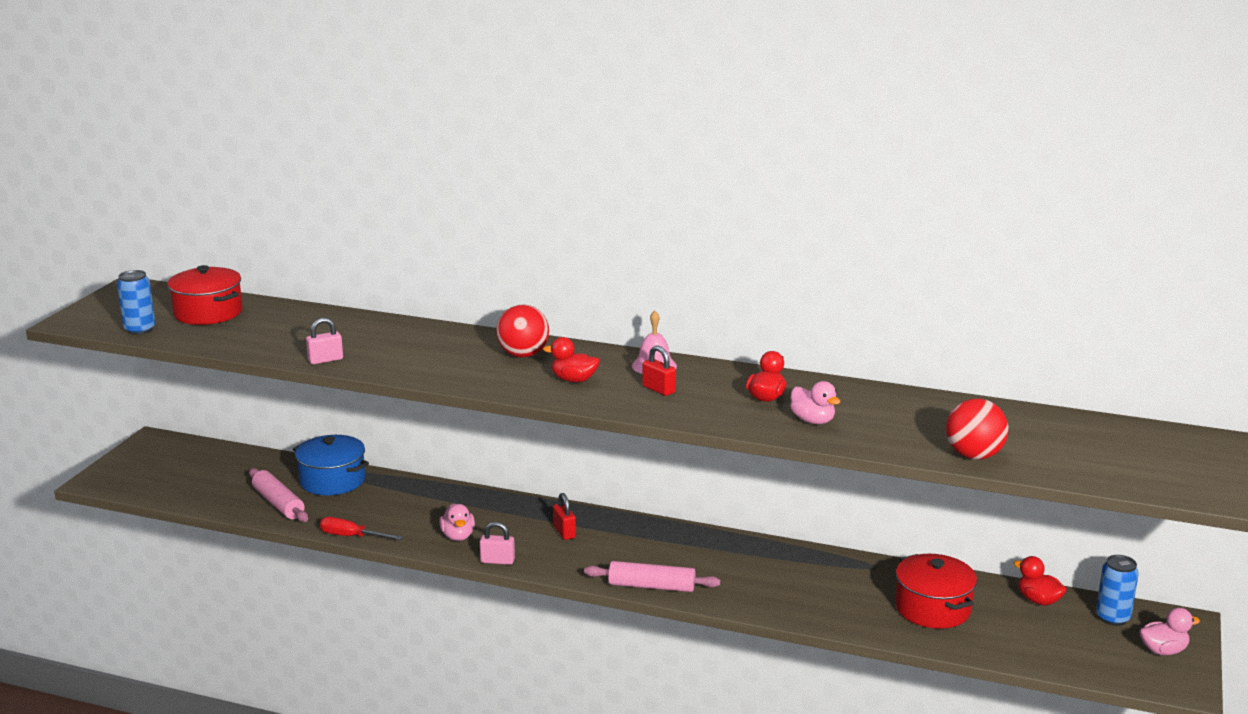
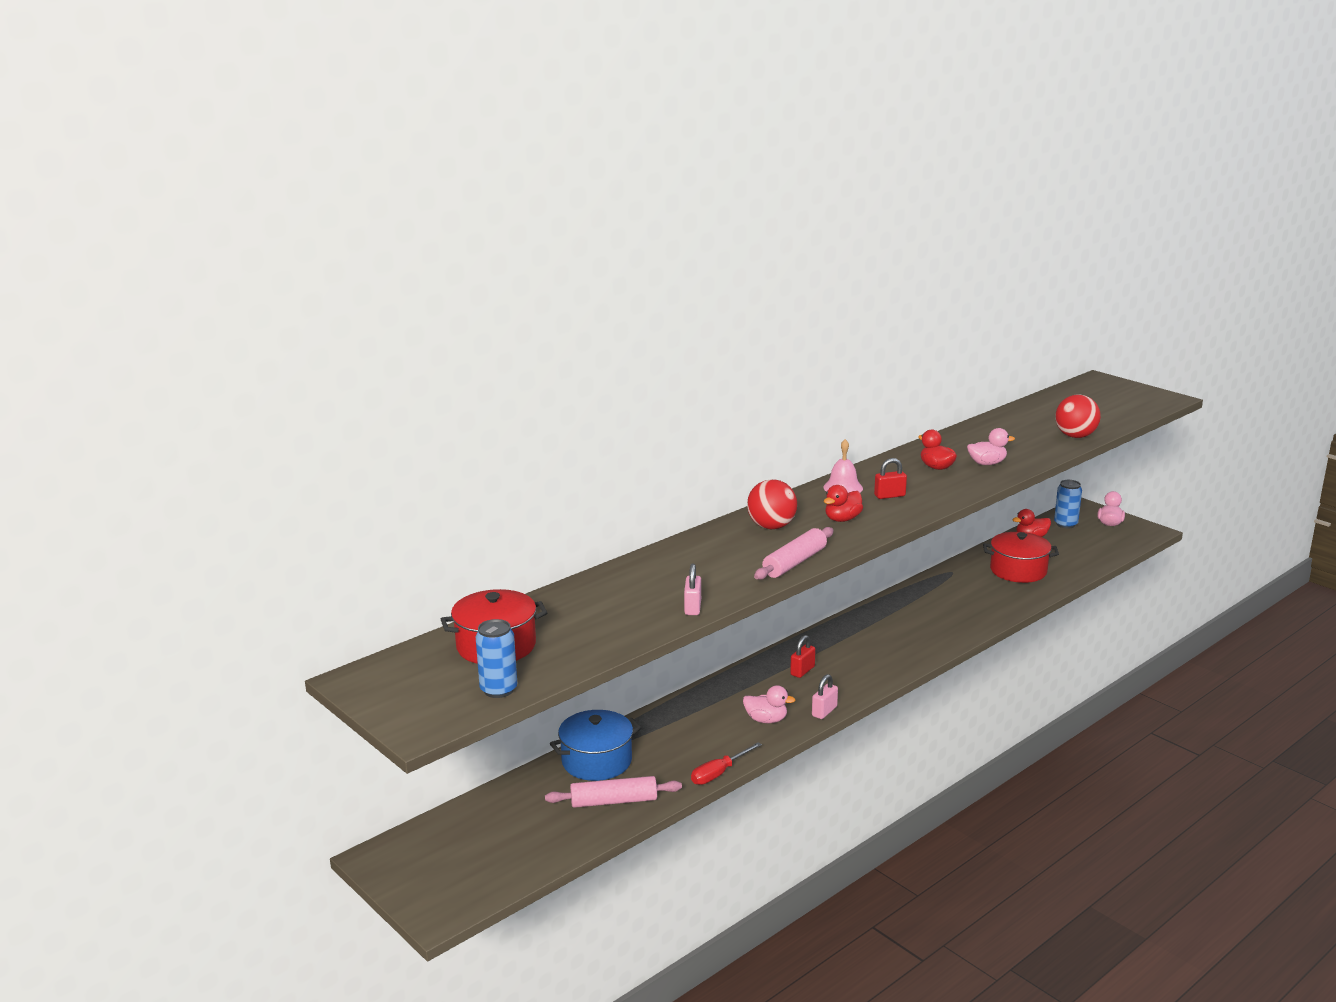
camera: 60 degrees left, 0 degrees up
(564, 532) = (802, 671): red padlock -> red padlock turned 60 degrees counterclockwise
(651, 586) = (916, 657): pink rolling pin -> pink rolling pin (794, 562)

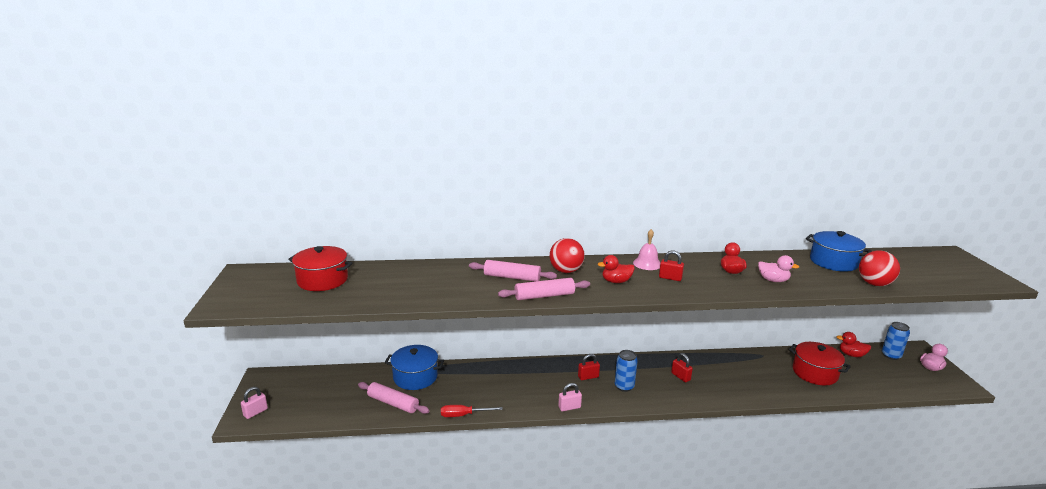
camera: 35 degrees right, 0 degrees up
(498, 690) = (282, 302): blue can -> blue can (624, 386)
(693, 607) = (445, 299): pink padlock -> pink padlock (255, 412)
(724, 555) = (512, 277): none -> pink rolling pin
(766, 720) = (530, 396): pink duck -> none
(898, 629) = (680, 376): none -> red padlock
(1014, 424) = (833, 262): none -> blue pot

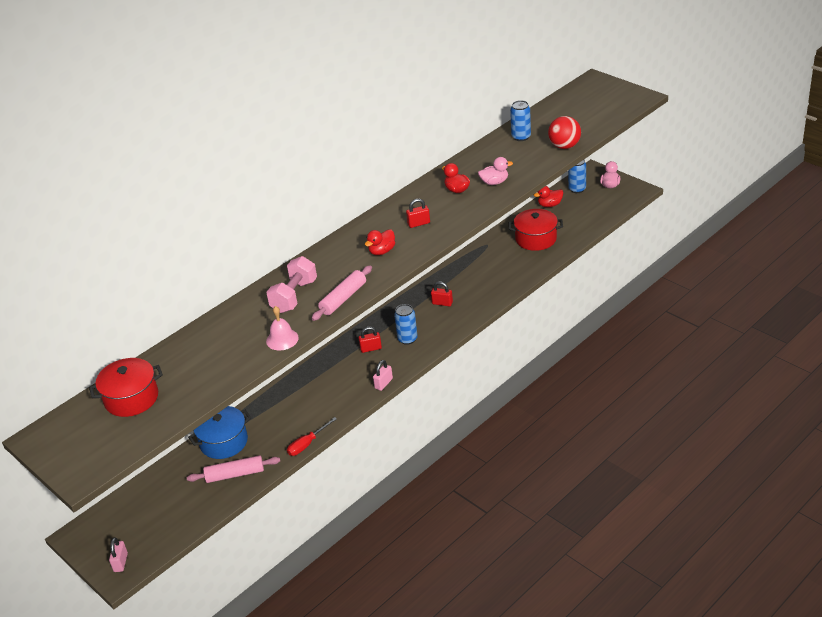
camera: 35 degrees left, 15 degrees up
(512, 277) = (294, 296): pink rolling pin -> pink dumbbell
(566, 271) = (330, 264): red ball -> none
(588, 377) = (371, 348): red padlock -> red padlock turned 45 degrees clockwise
(647, 263) = (386, 218): pink bell -> pink bell (282, 339)
(833, 262) = (521, 137): blue pot -> blue can

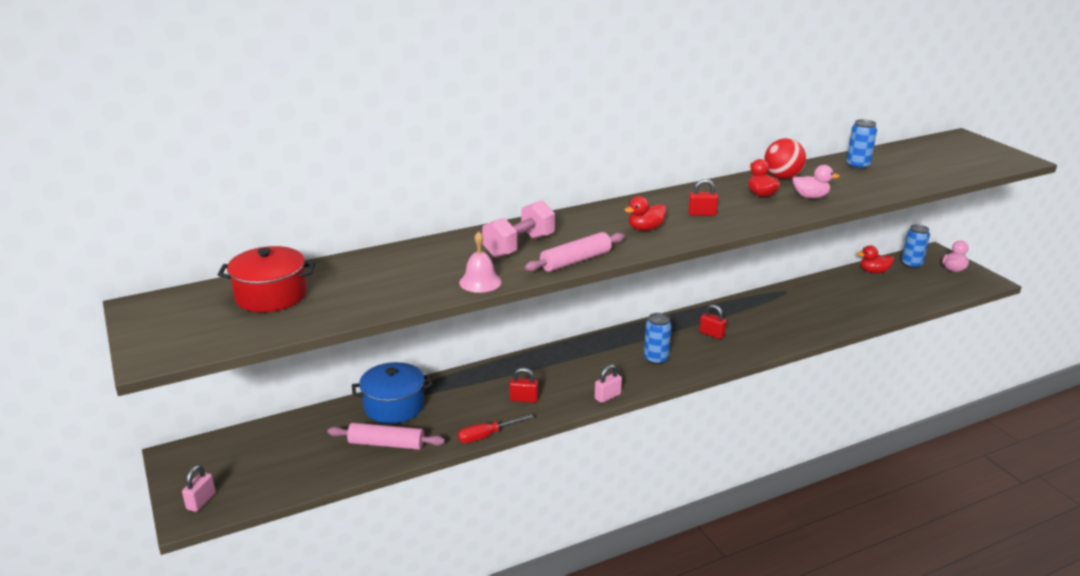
camera: 15 degrees right, 10 degrees down
(371, 348) = (608, 357): red padlock -> red padlock (524, 399)
(536, 239) = (847, 299): red pot -> none
(564, 146) = (910, 183): red ball -> red ball (782, 177)

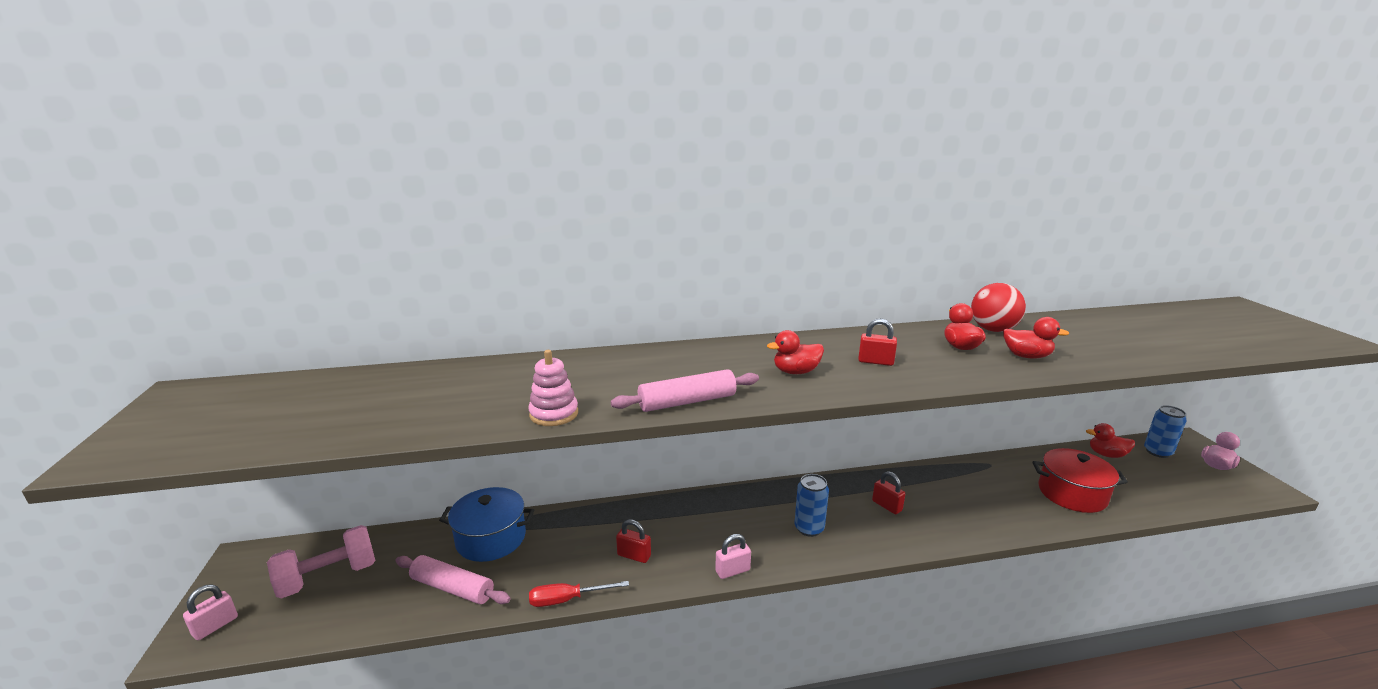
camera: 15 degrees right, 5 degrees down
(271, 296) = (315, 399): red pot -> red pot (1072, 494)
(480, 282) = (554, 414): pink bell -> pink stacking toy
(519, 246) = (632, 375): pink dumbbell -> pink dumbbell (328, 577)
(810, 197) = (1026, 356): pink duck -> red duck
(857, 166) = (1095, 326): blue can -> none

